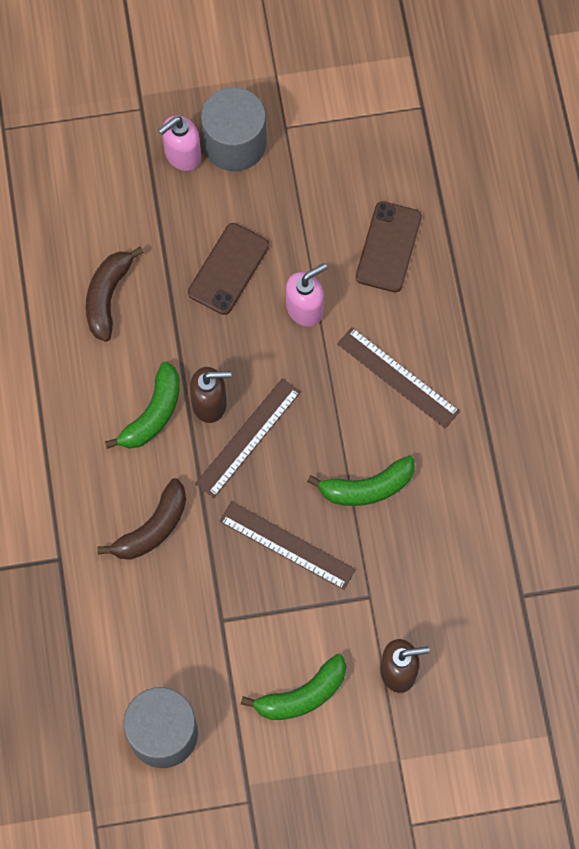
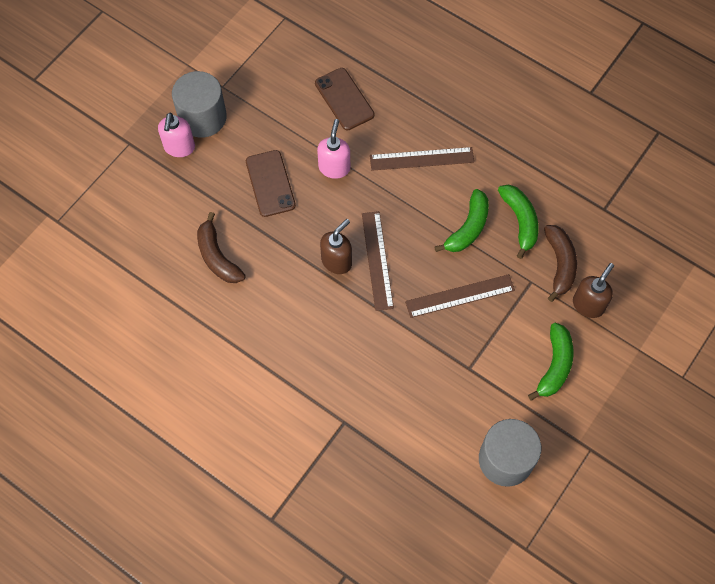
camera: 45 degrees left, 5 degrees down
(152, 528) = (378, 355): brown banana -> brown banana (560, 264)
(153, 414) = (311, 295): green banana -> green banana (520, 221)

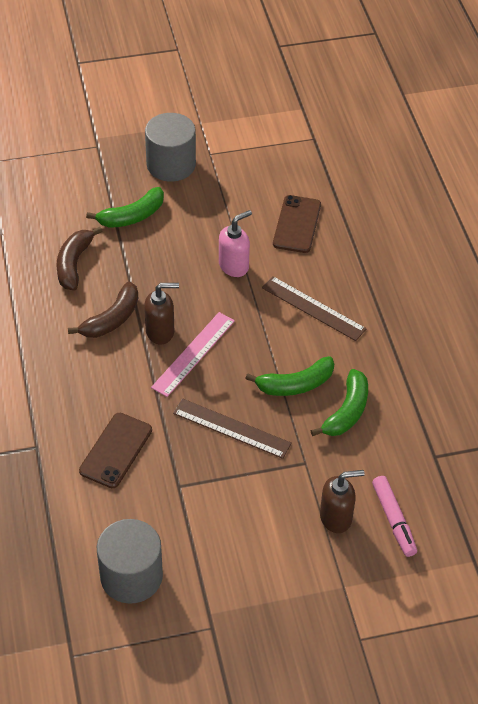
camera: 40 degrees right, 15 degrees down
(179, 147) = (130, 173): pink soap dispenser -> none
(270, 183) = (171, 242): brown phone -> brown phone (116, 450)
(377, 260) = (193, 353): brown ruler -> pink ruler
(554, 365) = (253, 540): green banana -> green banana (132, 216)
(560, 264) = (345, 468): brown banana -> brown banana (112, 319)
(623, 276) = (393, 520): none -> pink marker

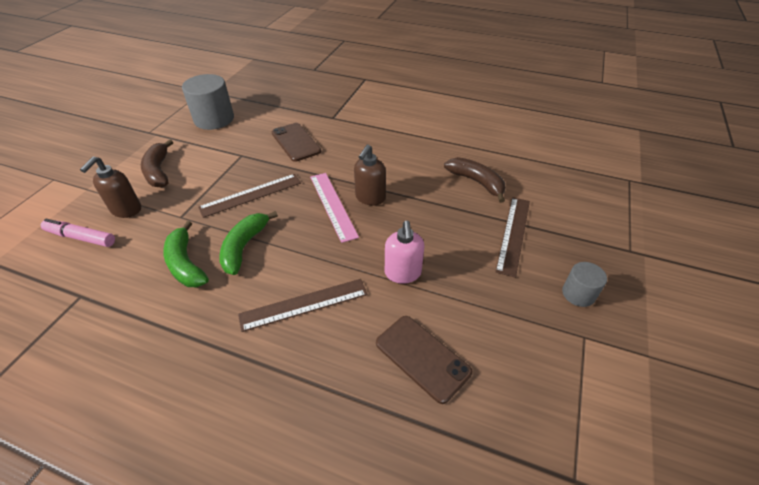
camera: 125 degrees right, 5 degrees down
(112, 319) = (404, 180): brown banana -> brown banana (158, 171)
(132, 216) = (513, 234): green banana -> brown ruler
(171, 164) = (578, 294): grey cylinder -> grey cylinder, size x0.55

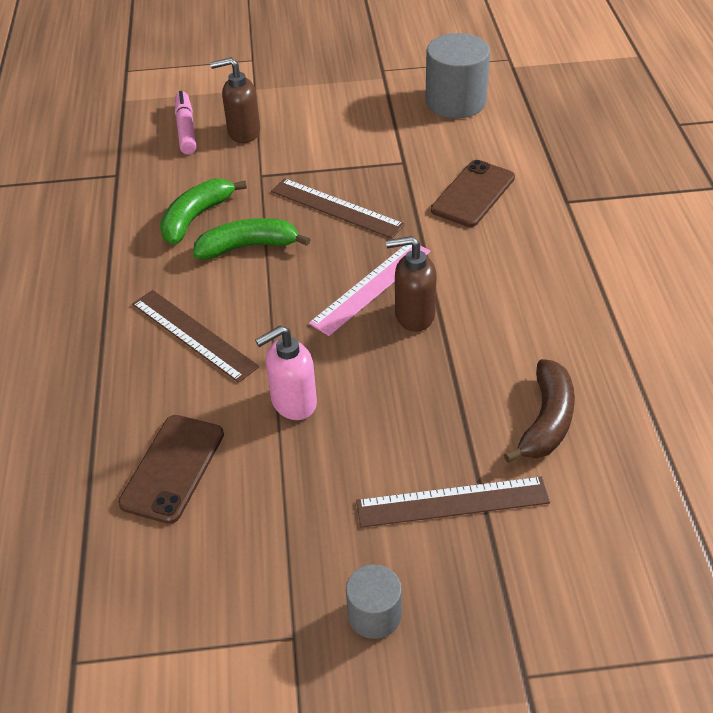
camera: 65 degrees right, 0 degrees up
(158, 171) = (320, 118): brown banana -> none

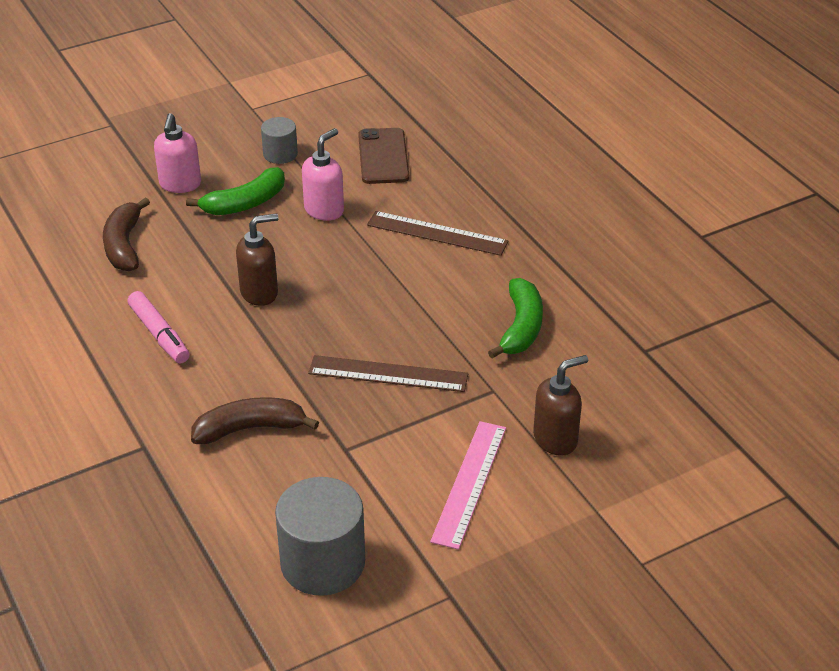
camera: 155 degrees right, 5 degrees down
(186, 129) = (626, 426): pink marker -> pink marker (159, 334)
(248, 247) = (448, 313): green banana -> green banana (245, 203)
(371, 287) = (309, 307): pink ruler -> pink ruler (469, 483)
(374, 614) = (209, 126): grey cylinder -> grey cylinder (280, 154)
(452, 502) = (180, 185): brown ruler -> pink soap dispenser
(473, 194) = (250, 428): brown phone -> brown banana

